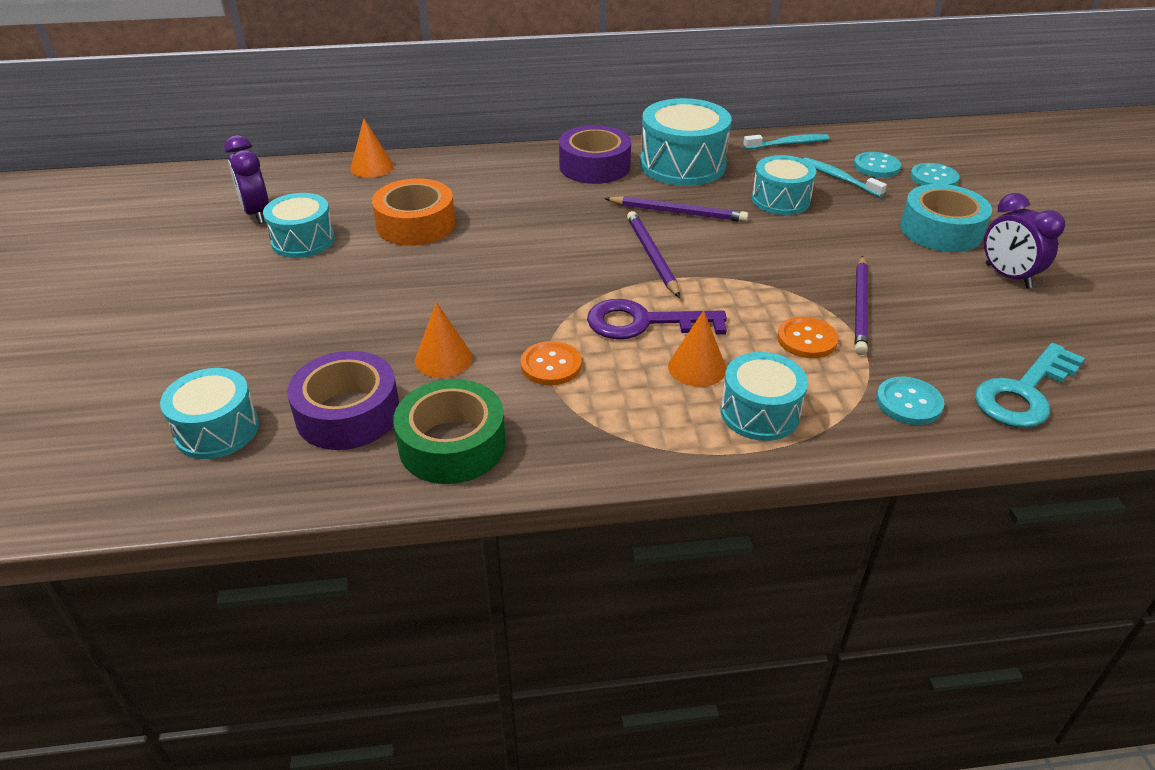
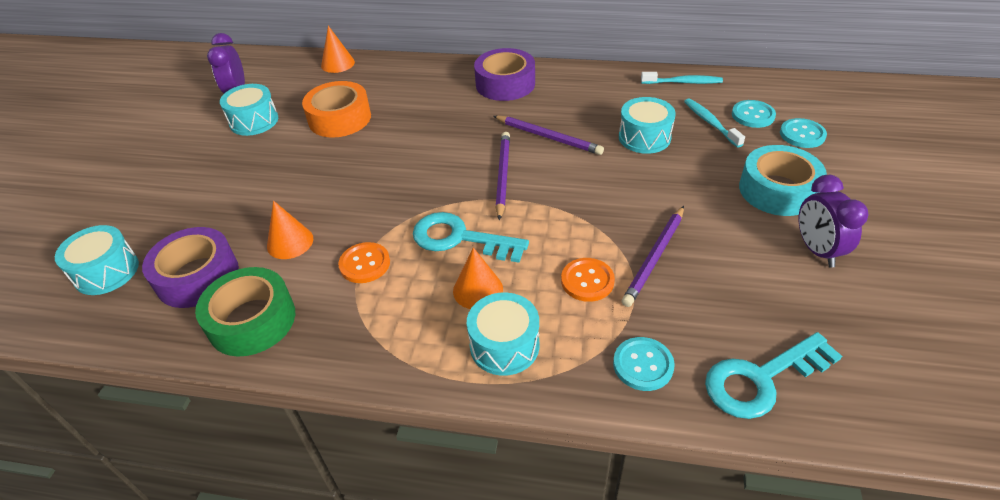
camera: 20 degrees right, 5 degrees up
(645, 323) = (460, 238): purple key -> turquoise key
(682, 165) = (578, 91): turquoise drum -> none

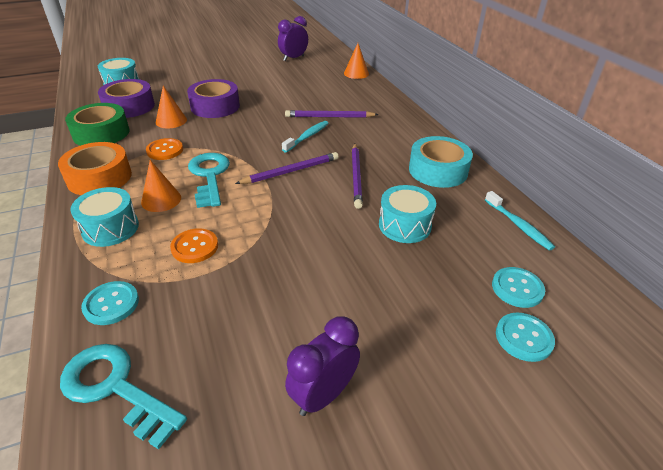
camera: 55 degrees right, 5 degrees down
(254, 121) = (272, 72): turquoise drum -> none
(340, 118) = (299, 94): orange tape -> orange tape (99, 177)
(505, 84) = (404, 137): purple tape -> purple tape (215, 106)
(655, 257) = (243, 276): purple pencil -> purple pencil (329, 117)
(710, 123) = (470, 260): turquoise toothbrush -> turquoise toothbrush (307, 137)
(777, 190) = (402, 338): turquoise tape -> turquoise tape (438, 170)

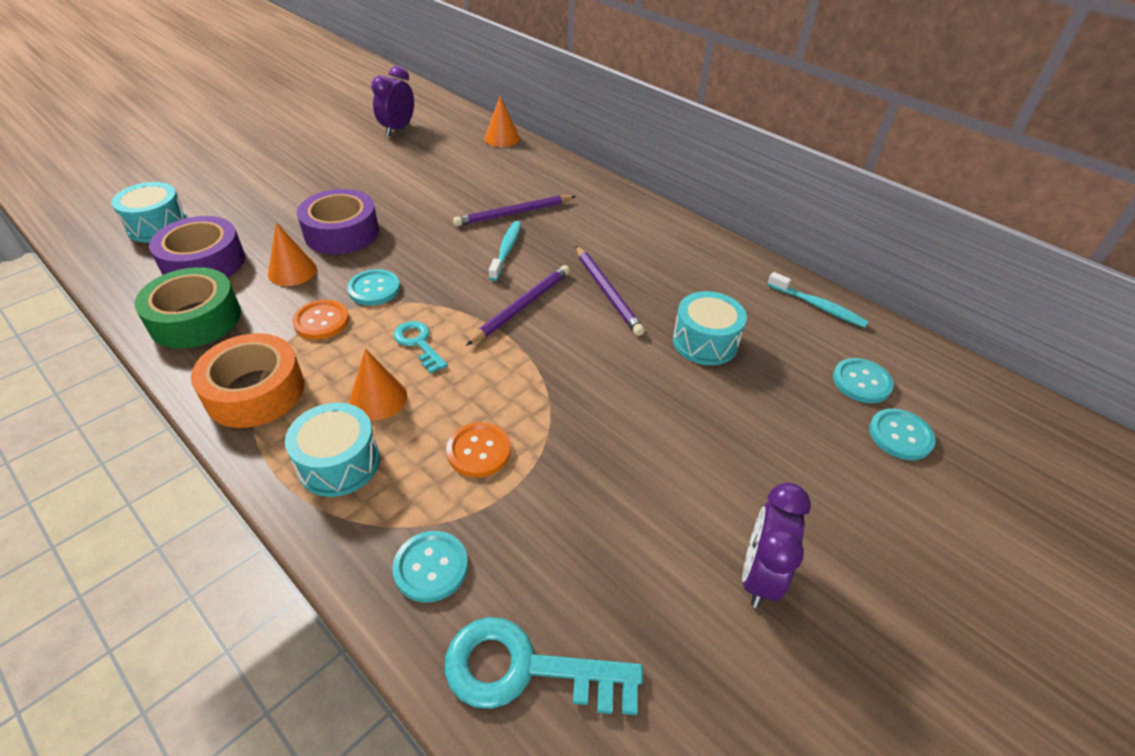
camera: 25 degrees left, 5 degrees up
(208, 140) = (374, 289): none -> turquoise button
(209, 176) = (418, 343): turquoise key -> turquoise key, size x0.60
(438, 170) = (693, 258): turquoise tape -> none

